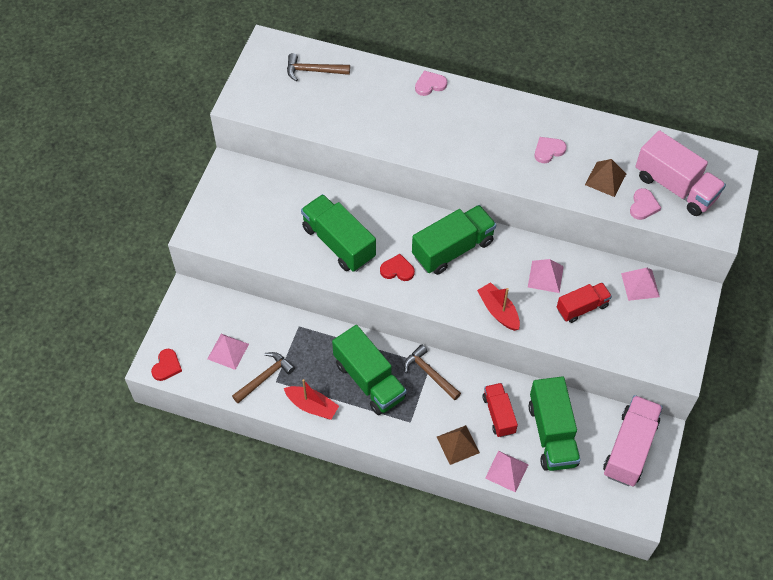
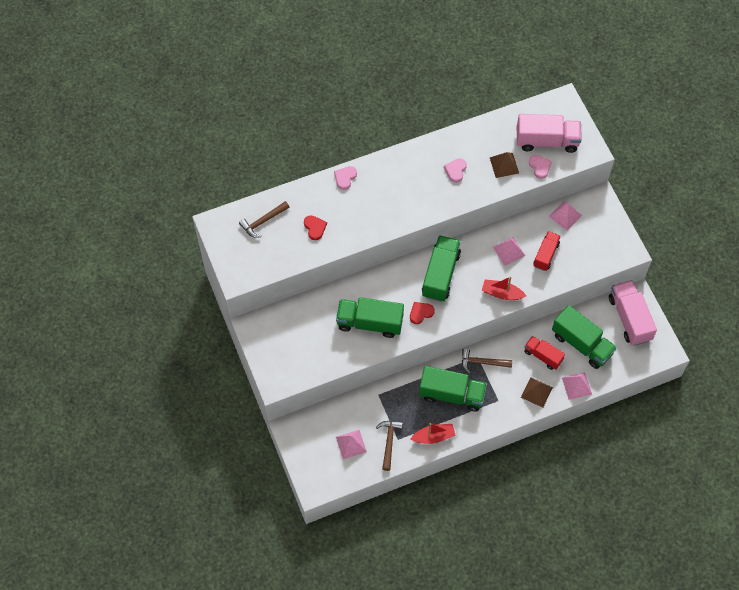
camera: 40 degrees left, 5 degrees up
(167, 366) = (323, 483): red heart -> red heart (315, 228)

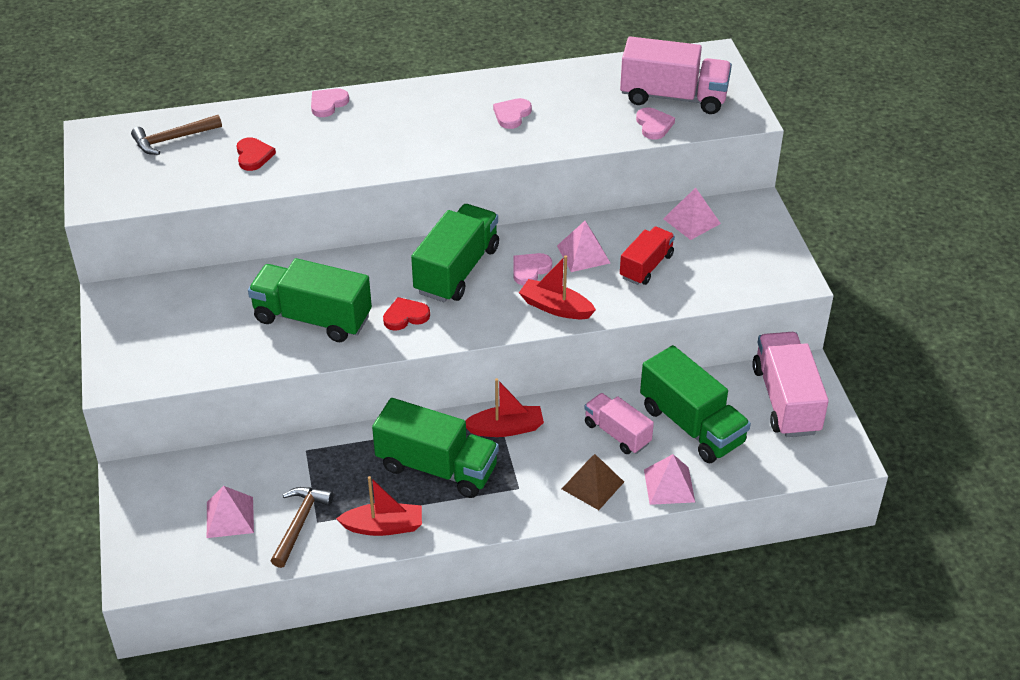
camera: 10 degrees right, 20 degrees down
(481, 268) = (530, 270): none -> pink heart
(482, 362) = (505, 428): brown hammer -> red boat
(504, 165) = (594, 117): brown pyramid -> none
(543, 356) = (617, 433): red truck -> pink truck

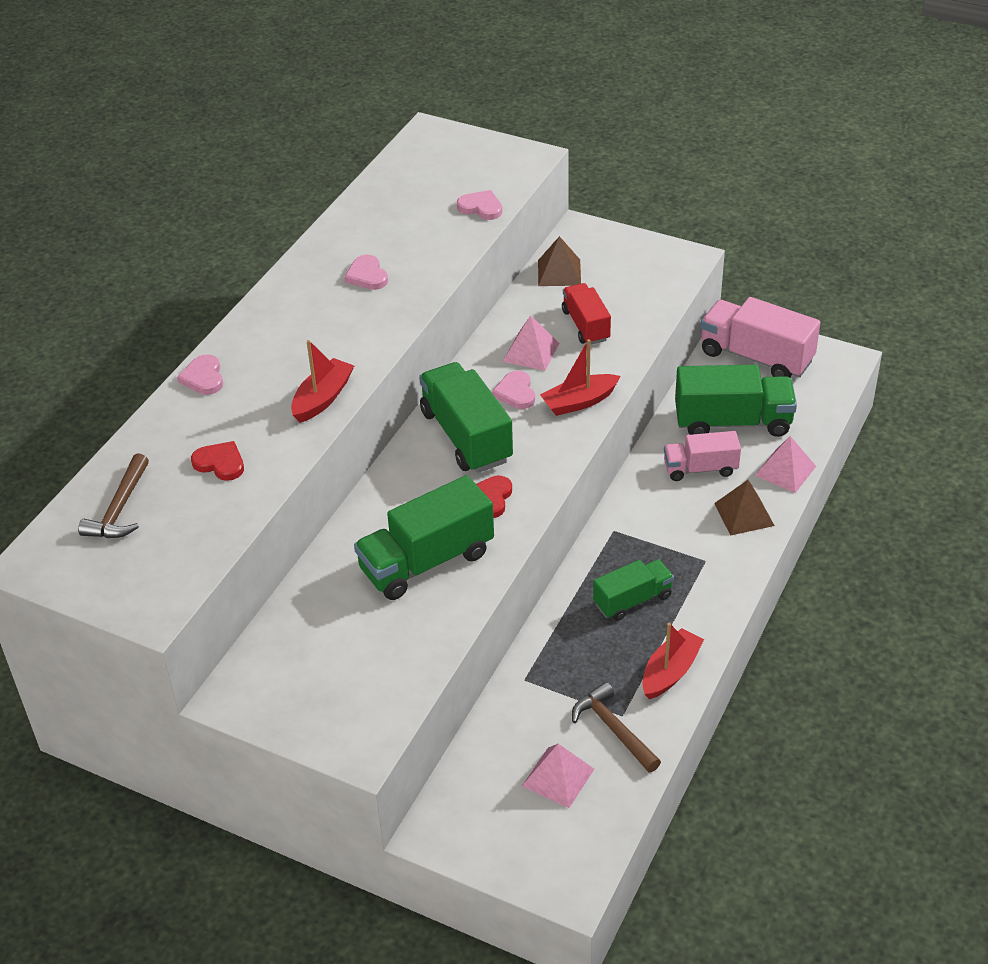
camera: 50 degrees left, 0 degrees up
(437, 467) = (632, 600): green truck -> green truck, size x0.61
(505, 428) = (629, 532): red boat -> red boat (322, 398)
(673, 97) = (457, 179): pink truck -> none
(691, 221) = (559, 272): pink pyramid -> brown pyramid

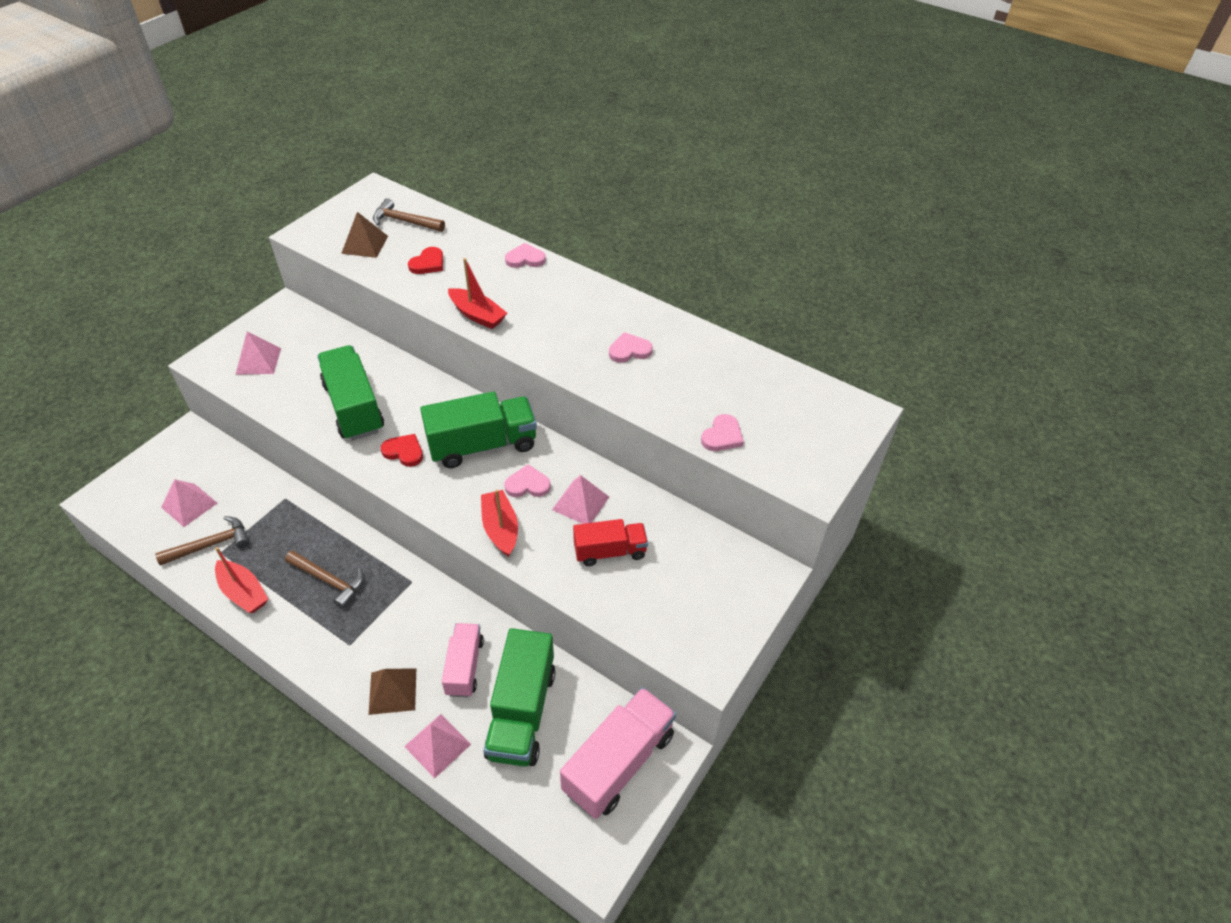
camera: 95 degrees right, 5 degrees up
(353, 687) = (258, 361): none -> pink pyramid
(559, 272) = (699, 543): brown pyramid -> brown pyramid (365, 244)
(632, 600) = (329, 580): green truck -> brown hammer

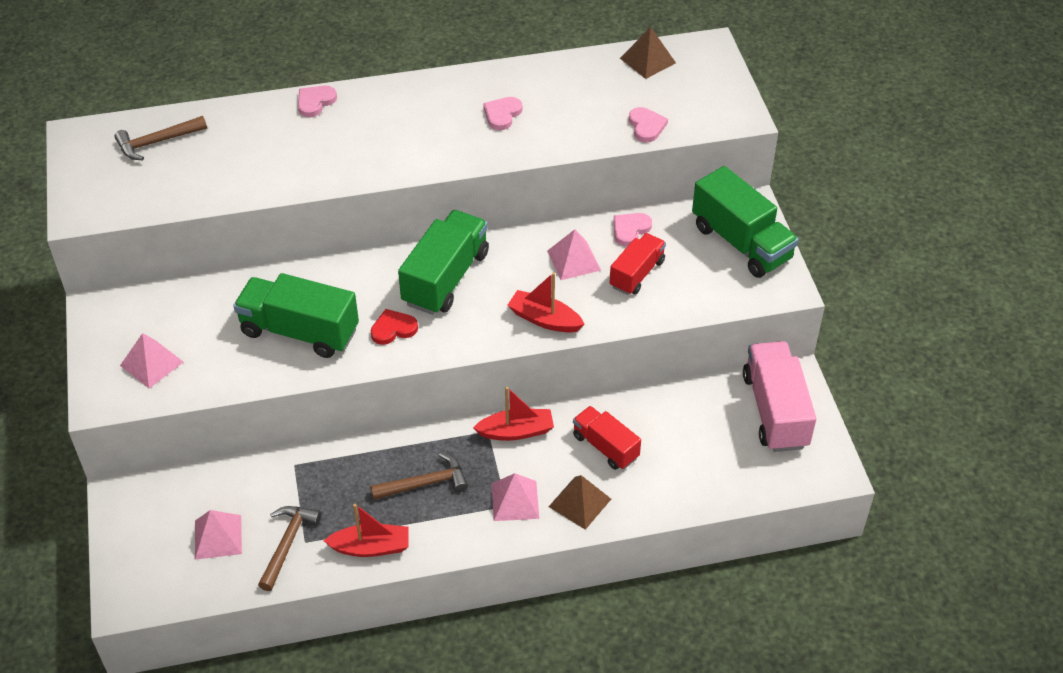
camera: 45 degrees left, 0 degrees up
(365, 244) = (154, 184): brown pyramid -> brown pyramid (647, 60)
(428, 263) = (239, 161): red heart -> none
(437, 745) = (656, 503): pink pyramid -> pink pyramid (515, 500)
(464, 667) = (605, 447): pink truck -> red truck
(477, 315) = (348, 170): red boat -> red boat (516, 431)
(522, 712) = (680, 438): green truck -> green truck (741, 242)
(527, 484) = (519, 278): pink heart -> pink heart (630, 230)

